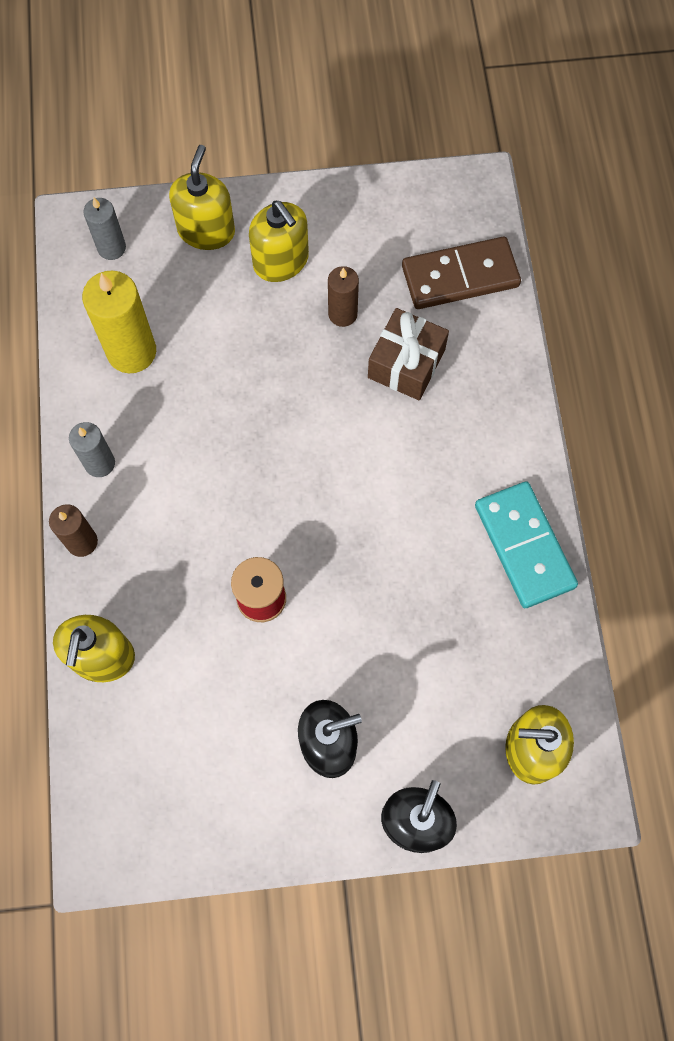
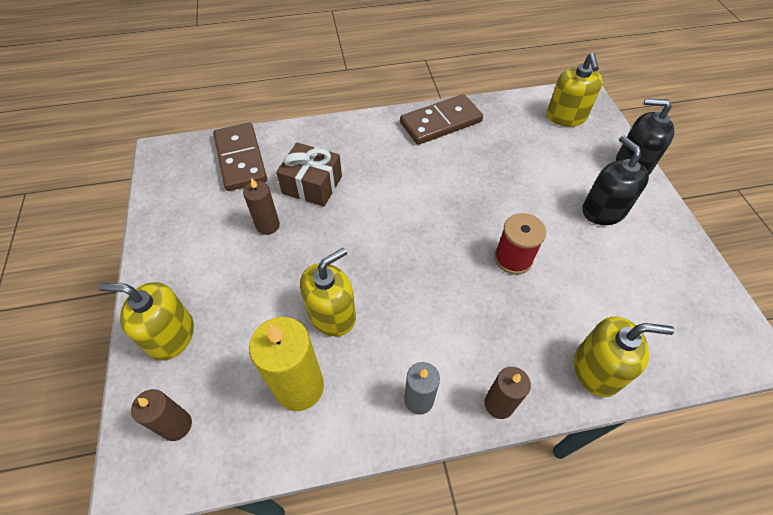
camera: 95 degrees left, 15 degrees down
(111, 248) = (176, 425): grey candle -> brown candle
(281, 261) = (213, 272): yellow soap dispenser -> yellow soap dispenser (332, 314)
(524, 546) = (441, 122): turquoise domino -> brown domino

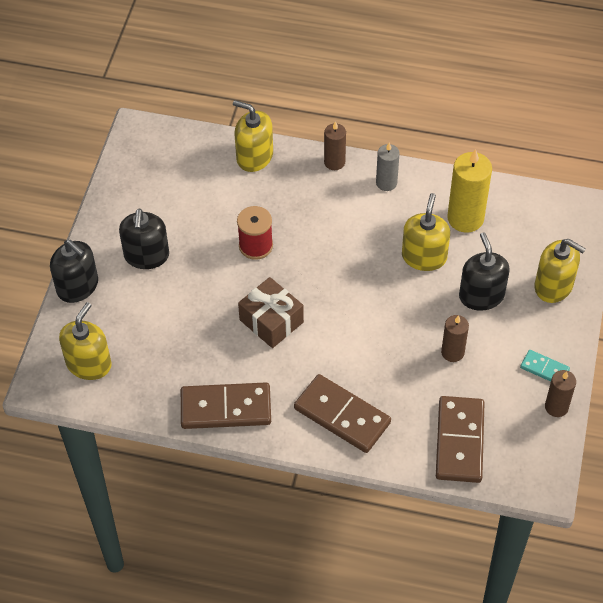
camera: 155 degrees left, 0 degrees up
(171, 241) = (544, 369): none -> turquoise domino
(176, 425) = (556, 225): brown candle -> brown candle (556, 407)
(253, 293) = (481, 295): none -> black soap dispenser
(312, 185) = (396, 381): brown gift -> brown gift (271, 321)
(332, 314) = (424, 257): yellow soap dispenser -> yellow soap dispenser turned 120 degrees clockwise
(346, 146) = (342, 415): none -> brown domino

